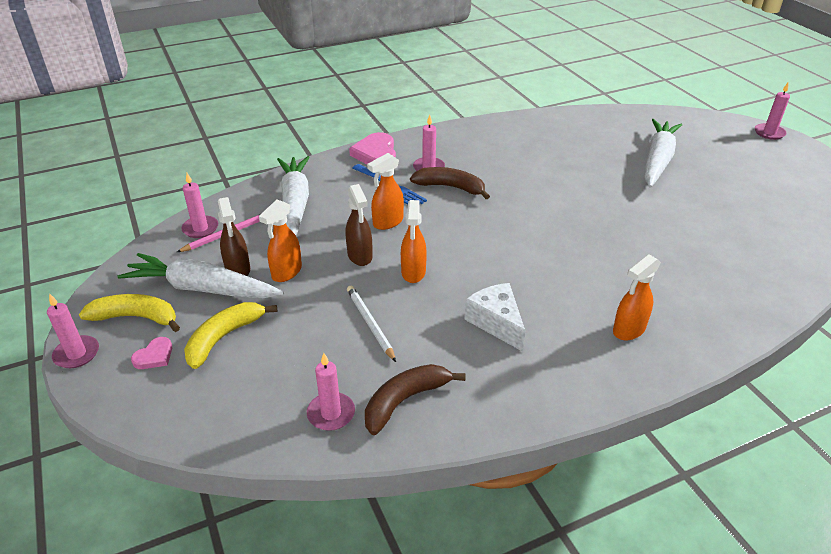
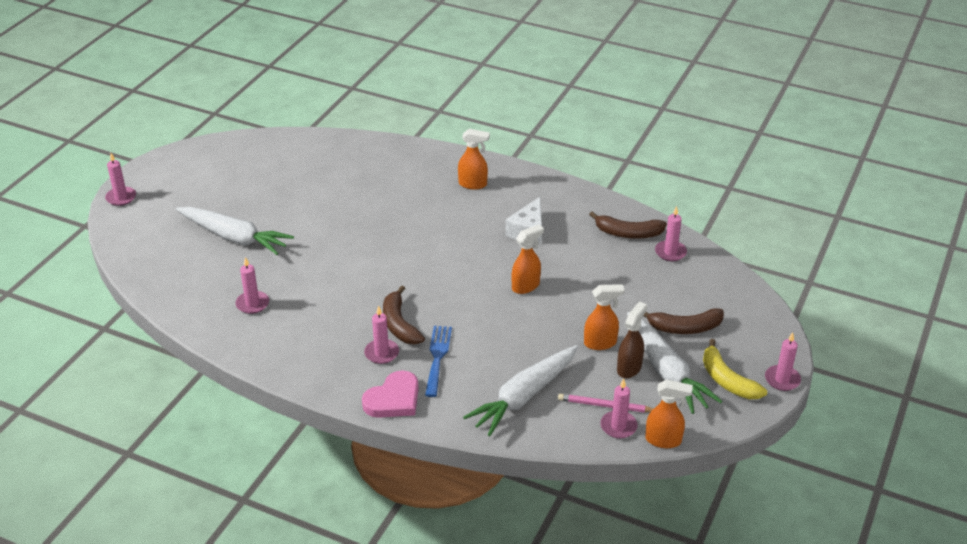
camera: 130 degrees left, 0 degrees up
(154, 356) = (735, 345): pink heart -> none
(224, 337) = (685, 328): yellow banana -> brown banana
(360, 256) = (540, 320): brown spray bottle -> none
(370, 324) = (594, 277): white pencil -> none
(387, 222) = (486, 330): orange spray bottle -> orange spray bottle (663, 440)
(554, 140) = (252, 304): none -> pink candle
(657, 160) = (234, 237): white carrot -> white carrot turned 135 degrees counterclockwise

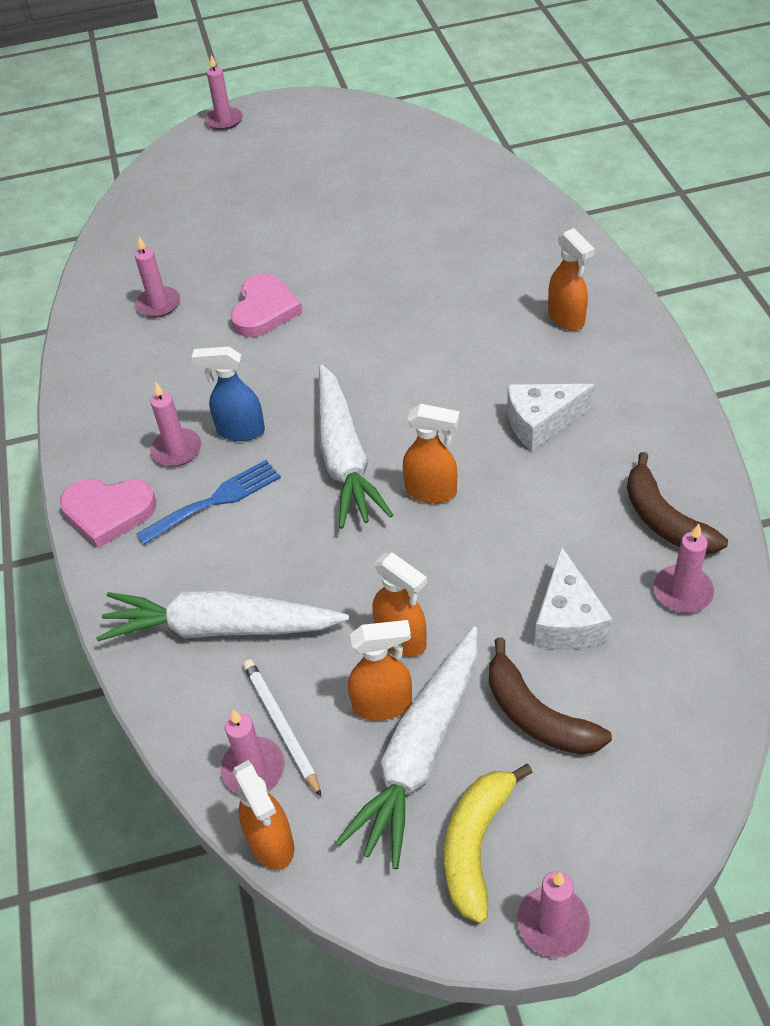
camera: 55 degrees right, 10 degrees up
(234, 237) = (248, 222): white carrot -> white carrot (344, 457)
(318, 269) = (264, 310): none -> pink heart
(399, 324) = (240, 431): brown banana -> blue spray bottle
(605, 406) = (281, 726): pink pencil -> white pencil
(629, 368) = (383, 704): brown spray bottle -> orange spray bottle
(647, 291) = (567, 620): none -> white cheese

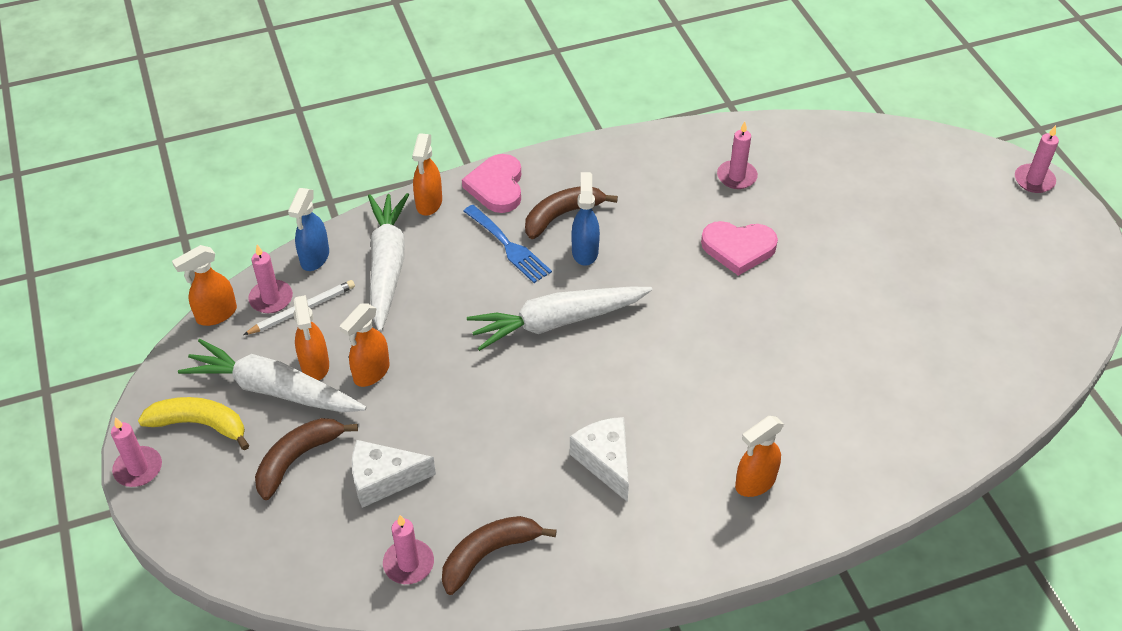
camera: 80 degrees right, 0 degrees up
(177, 450) = (562, 215): pink candle -> brown banana
(186, 716) = (314, 258): none -> blue spray bottle
(431, 491) = (520, 383): orange spray bottle -> orange spray bottle (429, 203)

